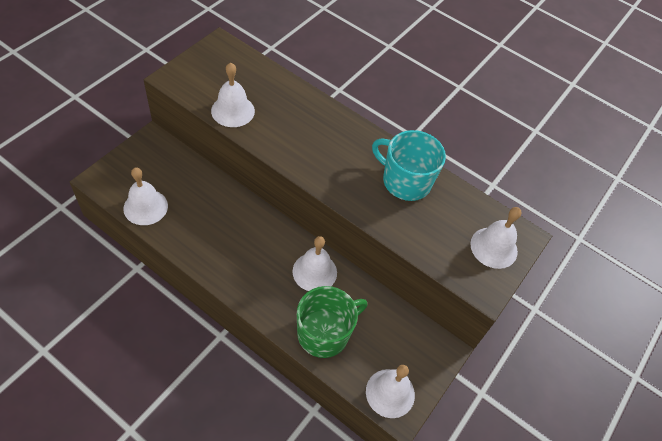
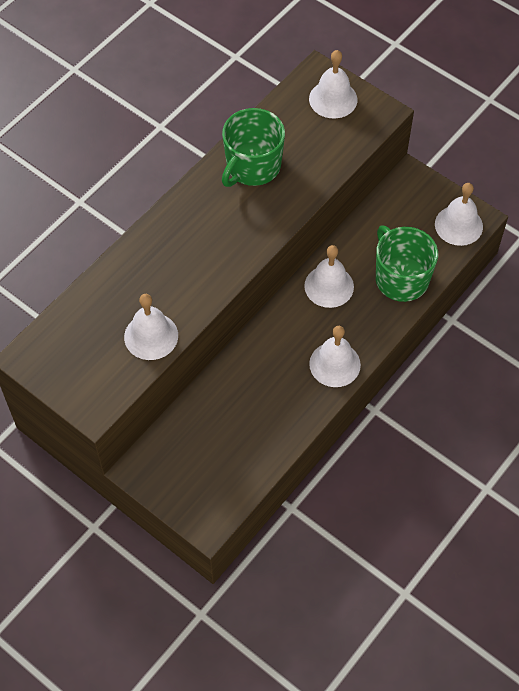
camera: 80 degrees left, 5 degrees up
(145, 207) = (248, 464): white bell -> white bell (335, 364)
(405, 181) = (252, 166): turquoise mug -> green mug

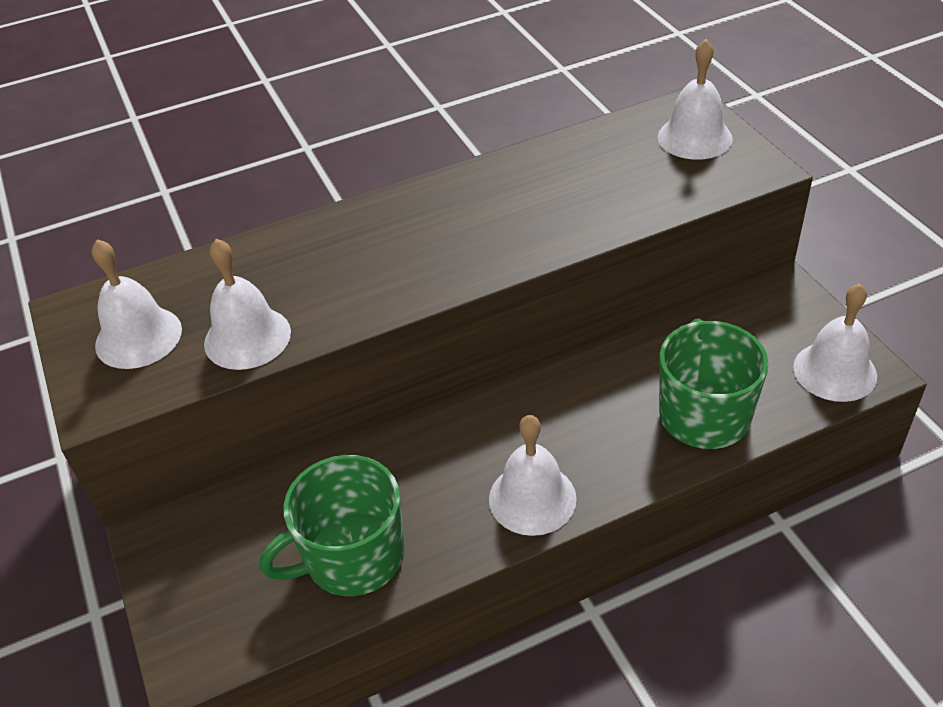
camera: 30 degrees right, 15 degrees down
(252, 166) = (532, 182): green mug -> green mug (352, 557)
(329, 286) = (585, 389): white bell -> white bell (138, 337)

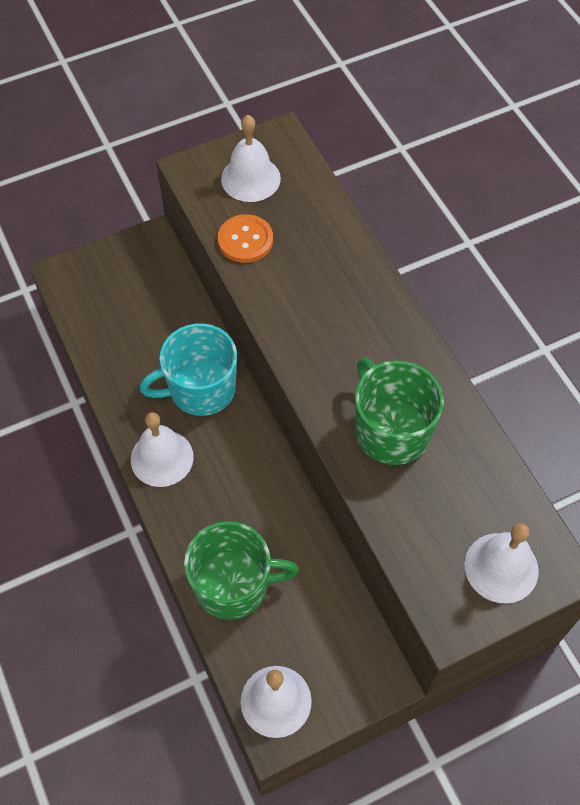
camera: 85 degrees right, 15 degrees up
(247, 337) = (245, 240): white bell -> orange button
(352, 557) = (125, 351): green mug -> green mug (391, 430)
(425, 462) = (200, 389): none -> turquoise mug

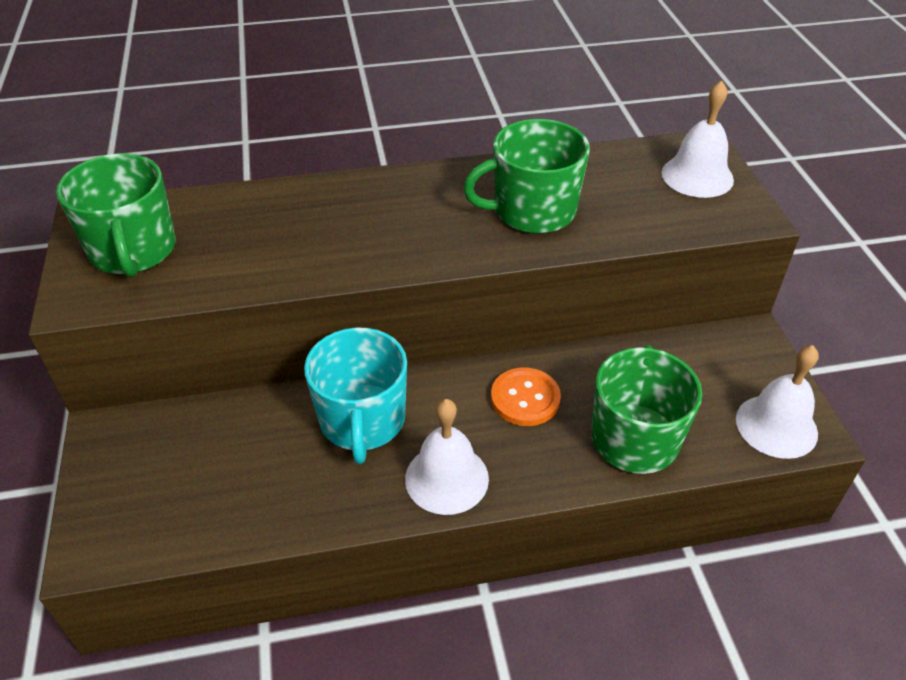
camera: 75 degrees left, 15 degrees down
(245, 240) = (224, 271): orange button -> orange button (525, 398)
(250, 178) = (133, 251): white bell -> green mug

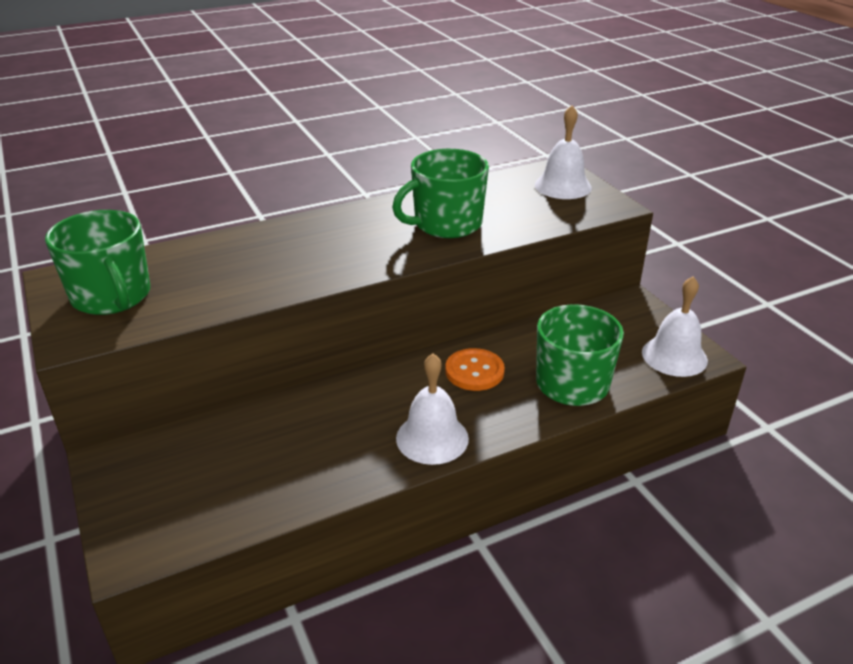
camera: 15 degrees left, 10 degrees down
(362, 421) = (344, 410): turquoise mug -> none

